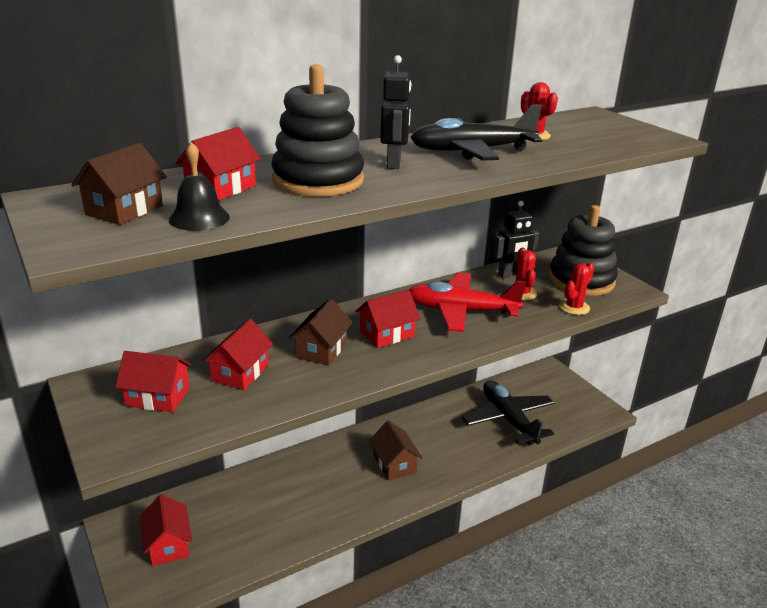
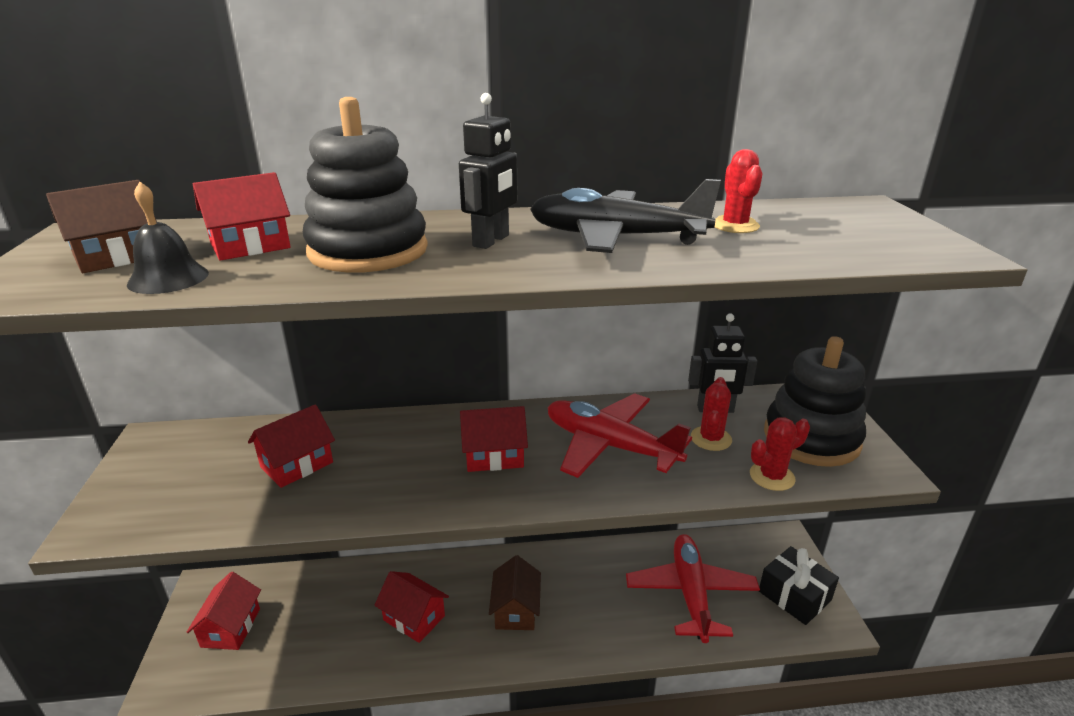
camera: 25 degrees right, 0 degrees up
(158, 397) = (195, 472): red house -> red house (414, 618)
(321, 350) = (404, 458): brown house -> none
(508, 419) = (690, 593): black plane -> red plane
(574, 402) = (794, 595): none -> black gift

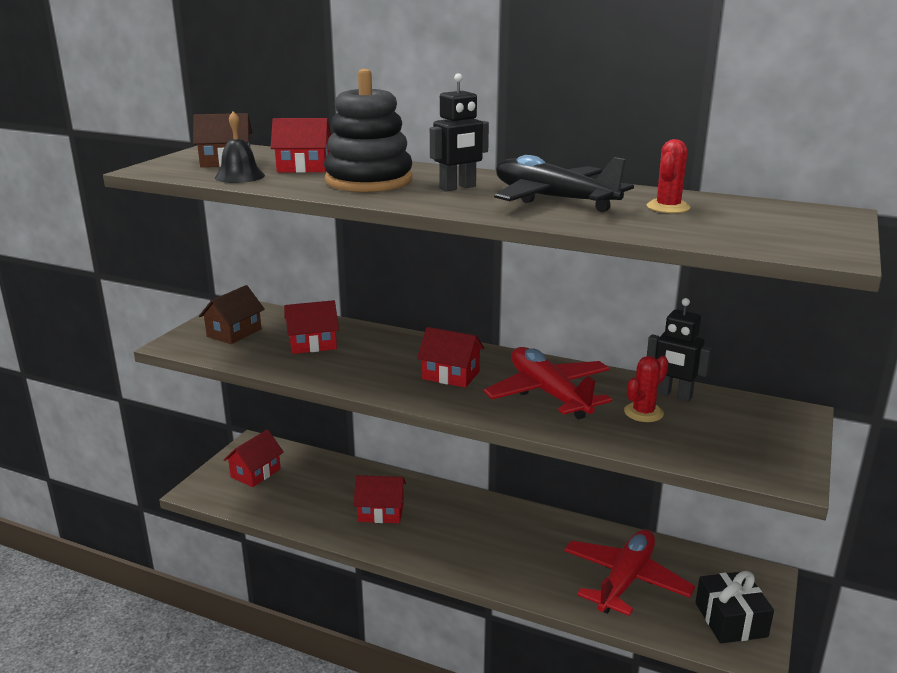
camera: 30 degrees right, 5 degrees down
(414, 618) = (381, 512): red house -> red house turned 60 degrees counterclockwise
(516, 610) = (462, 535): brown house -> brown house (234, 333)
(772, 476) = (668, 450): red cactus -> none
(811, 438) = (743, 438): black stacking toy -> none

